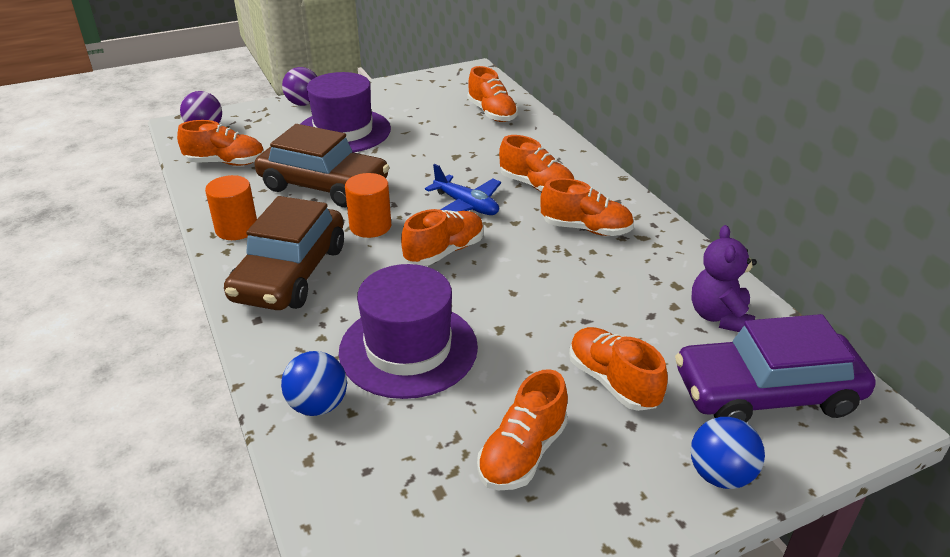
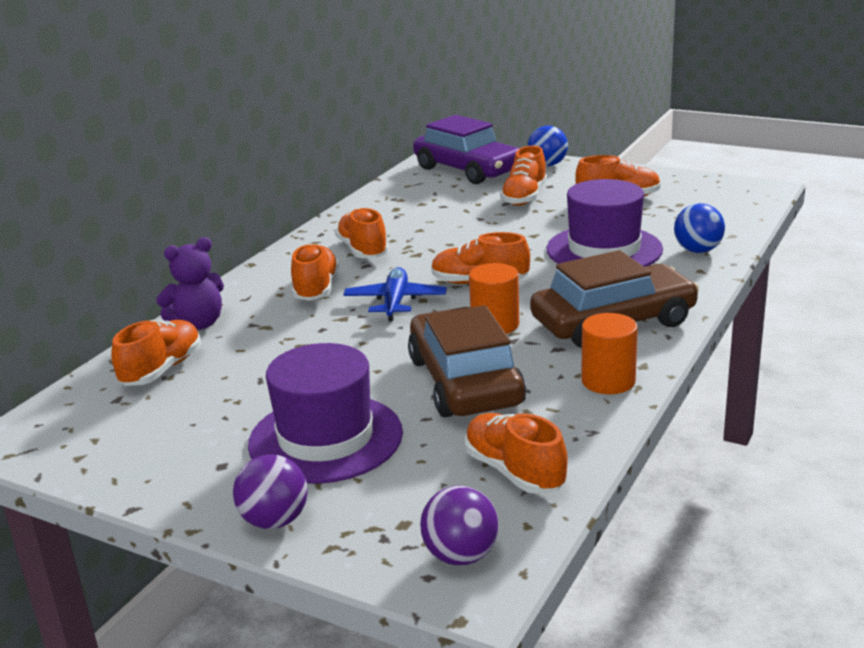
camera: 125 degrees left, 10 degrees down
(719, 317) = (413, 192): purple teddy bear -> purple teddy bear (198, 324)

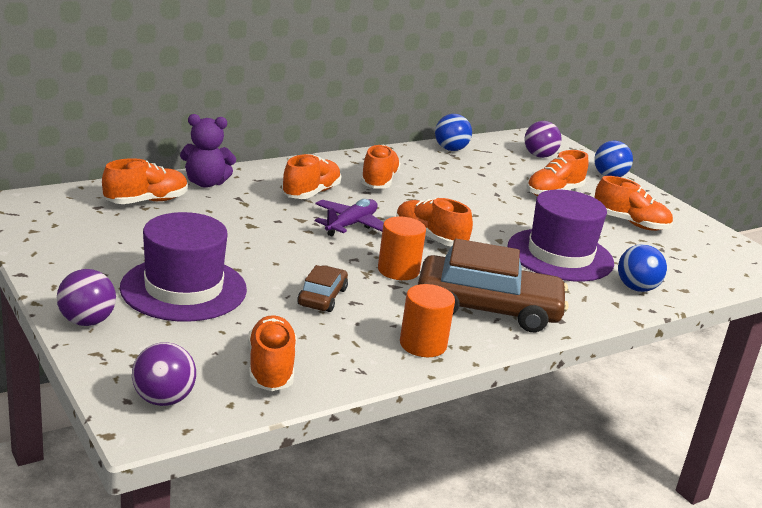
camera: 25 degrees right, 0 degrees up
(385, 194) = (450, 149): none -> blue ball
(395, 302) = (351, 225): blue plane -> purple plane
(464, 381) = (322, 297): brown car -> brown car, size x0.49
(468, 170) = (539, 156): purple car -> purple ball

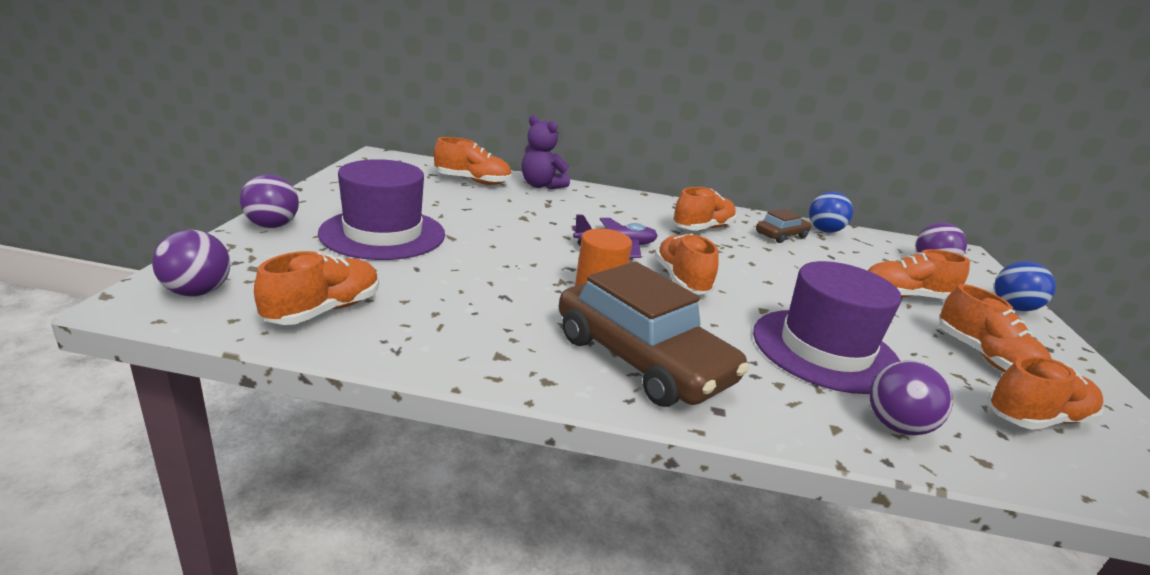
camera: 40 degrees right, 0 degrees up
(311, 193) = (619, 216): orange shoe -> orange shoe (1036, 419)
(322, 297) = (483, 281): brown car -> brown car (781, 235)
(423, 344) = (504, 358): orange cylinder -> none
(636, 288) = (896, 426): blue ball -> purple ball

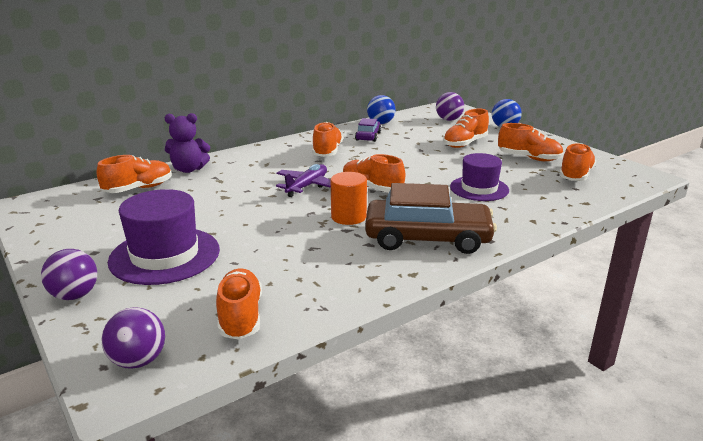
camera: 40 degrees left, 0 degrees up
(781, 235) = (368, 136): brown car -> purple car
(825, 350) = (479, 188): purple hat -> purple hat, size x0.67
(896, 426) = (547, 206): purple ball -> none

